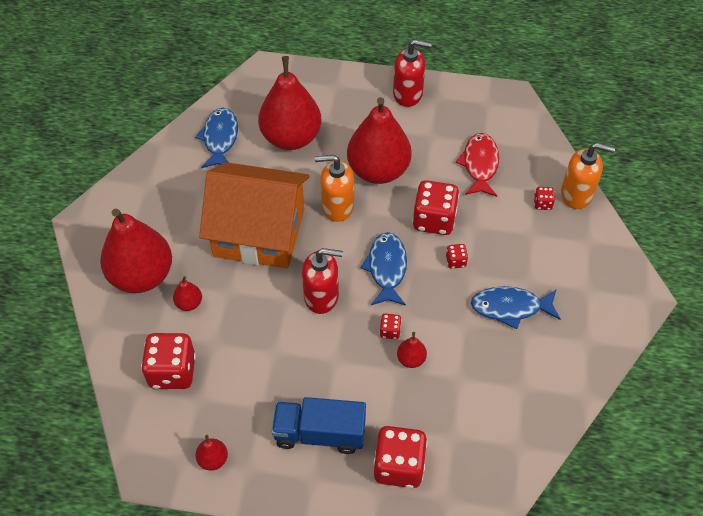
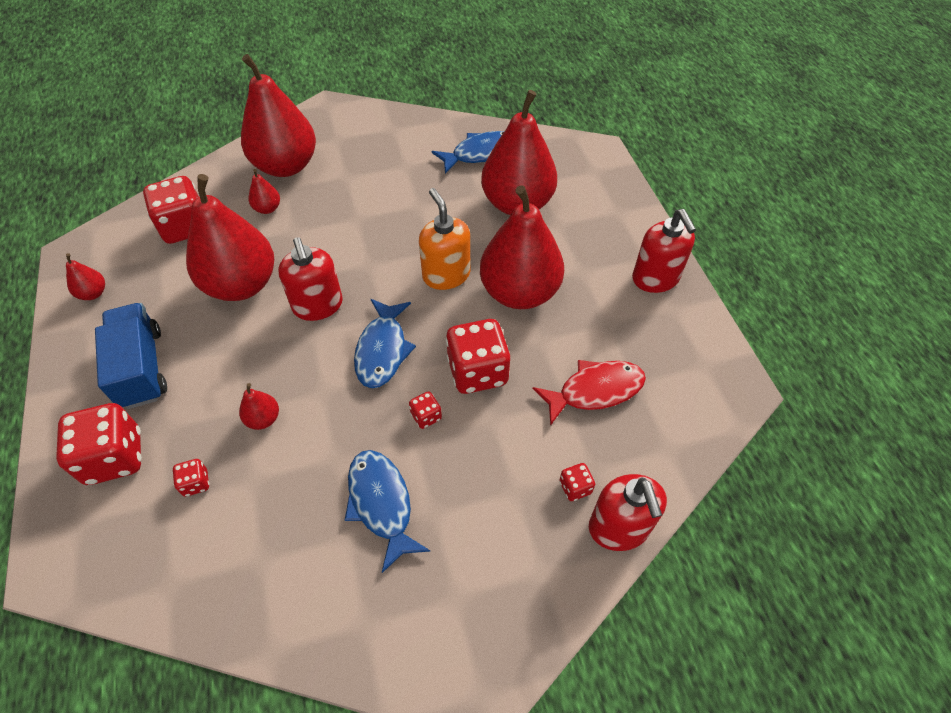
camera: 65 degrees right, 0 degrees up
(259, 232) = (378, 225): orange house -> none
(269, 343) = (241, 285): none -> red pear
(387, 268) = (382, 350): blue fish -> blue fish turned 120 degrees clockwise
(390, 331) = (295, 384): red dice -> red dice (196, 483)
(576, 194) = (619, 528): orange soap dispenser -> red soap dispenser

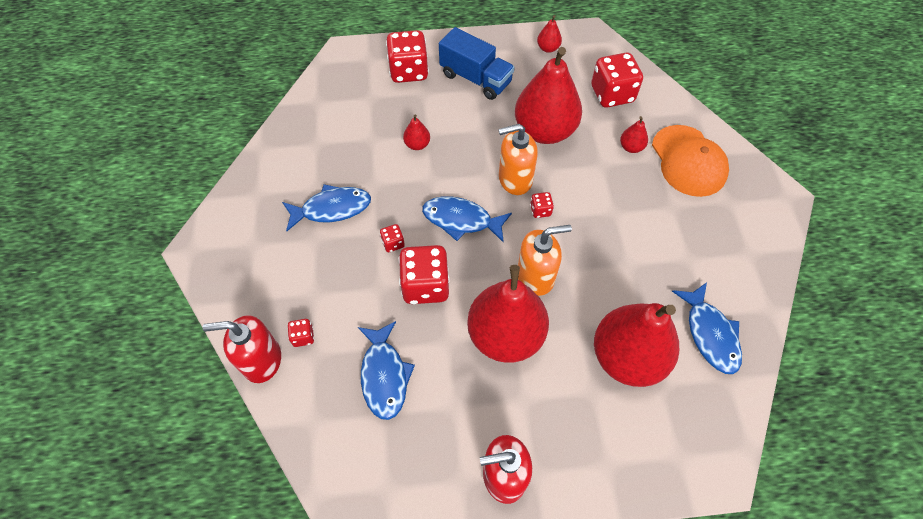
camera: 100 degrees right, 5 degrees up
(141, 368) = (475, 78): blue truck -> blue truck turned 45 degrees clockwise
(196, 483) = (378, 111): red dice -> red dice (540, 210)
(286, 166) = (688, 161): red pear -> orange cap
(318, 306) = (515, 179): red soap dispenser -> orange soap dispenser
(595, 391) = (384, 375): red fish -> blue fish

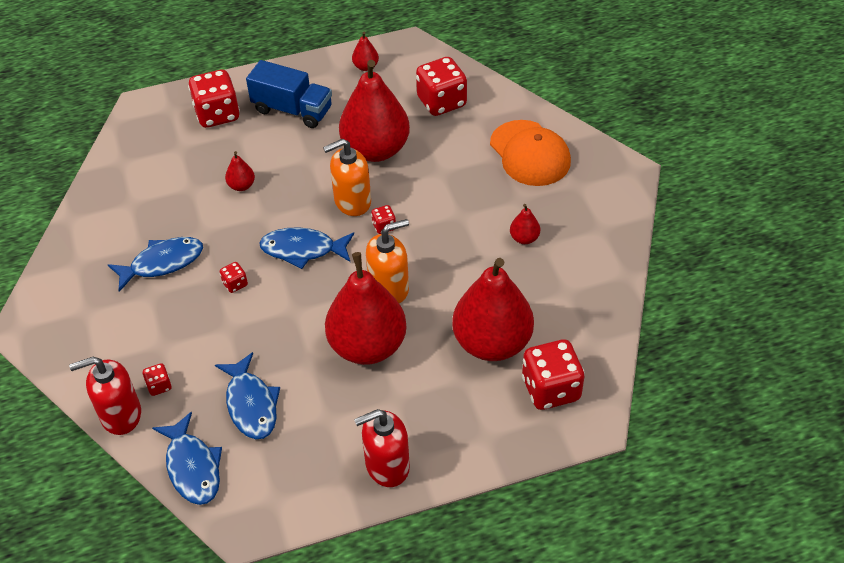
camera: 10 degrees left, 10 degrees down
(425, 285) = (277, 317): red dice -> red dice (551, 389)
(631, 147) = (469, 150): red pear -> red pear (524, 238)
(710, 334) = (570, 308): blue fish -> blue fish (192, 467)

